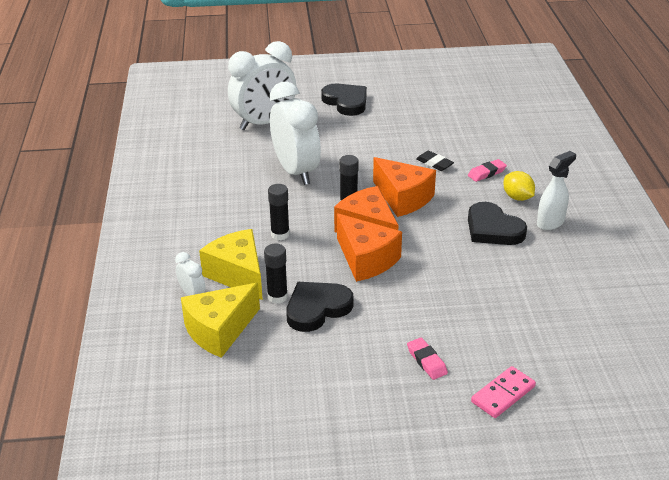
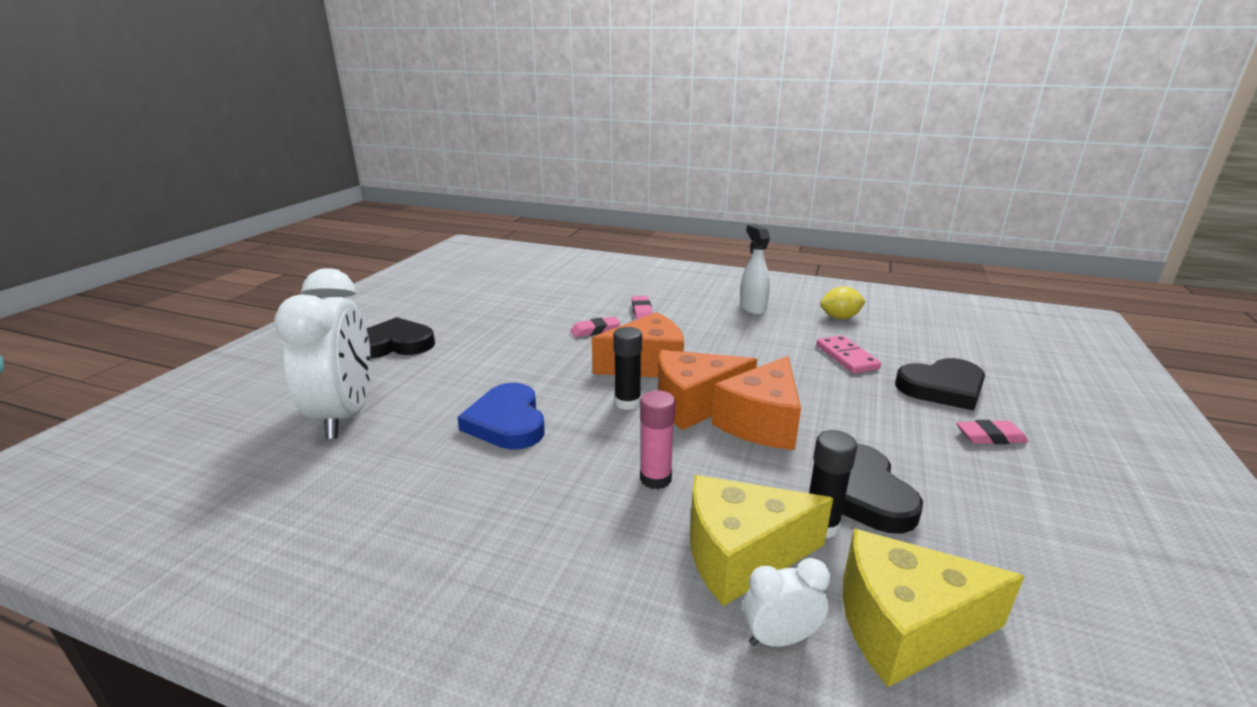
camera: 65 degrees left, 10 degrees down
(219, 330) = (904, 626): yellow cheese -> yellow cheese turned 105 degrees clockwise
(280, 234) = (655, 479): black glue stick -> pink glue stick
(296, 171) = (507, 422): white clock -> blue heart
(366, 260) = (761, 423): orange cheese -> orange cheese turned 135 degrees clockwise
(434, 163) = (595, 330): black eraser -> pink eraser
(493, 229) = (745, 335): black heart -> black heart (942, 388)
(503, 394) = (1048, 406): pink domino -> pink domino (847, 357)
(517, 197) = (698, 310): yellow lemon -> yellow lemon (840, 317)

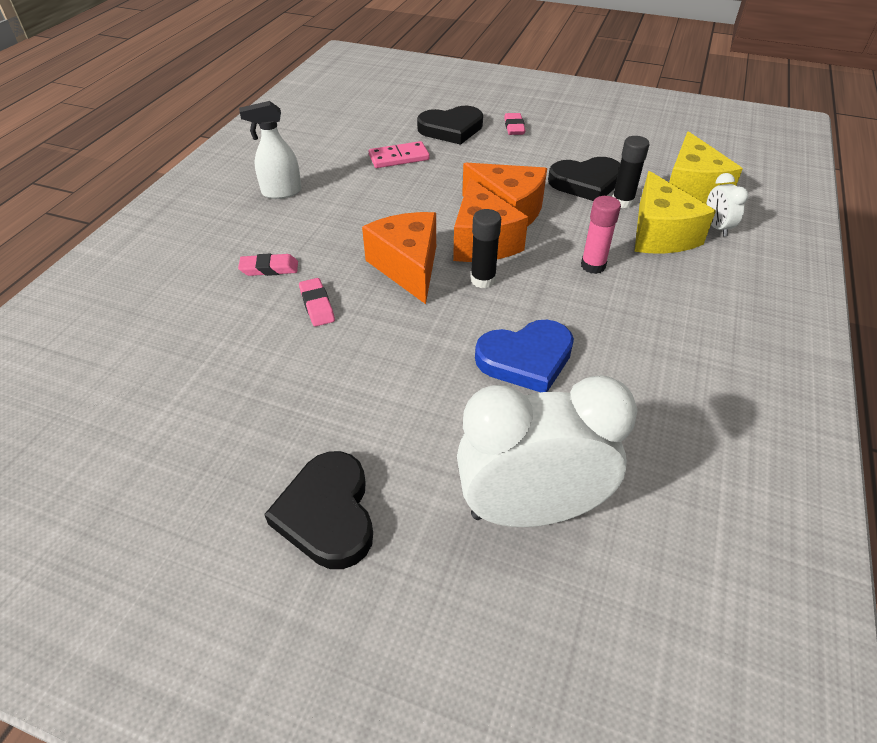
camera: 90 degrees left, 20 degrees up
(840, 317) = (317, 148): yellow lemon -> none
(942, 388) = (451, 129): black heart -> black heart turned 90 degrees clockwise

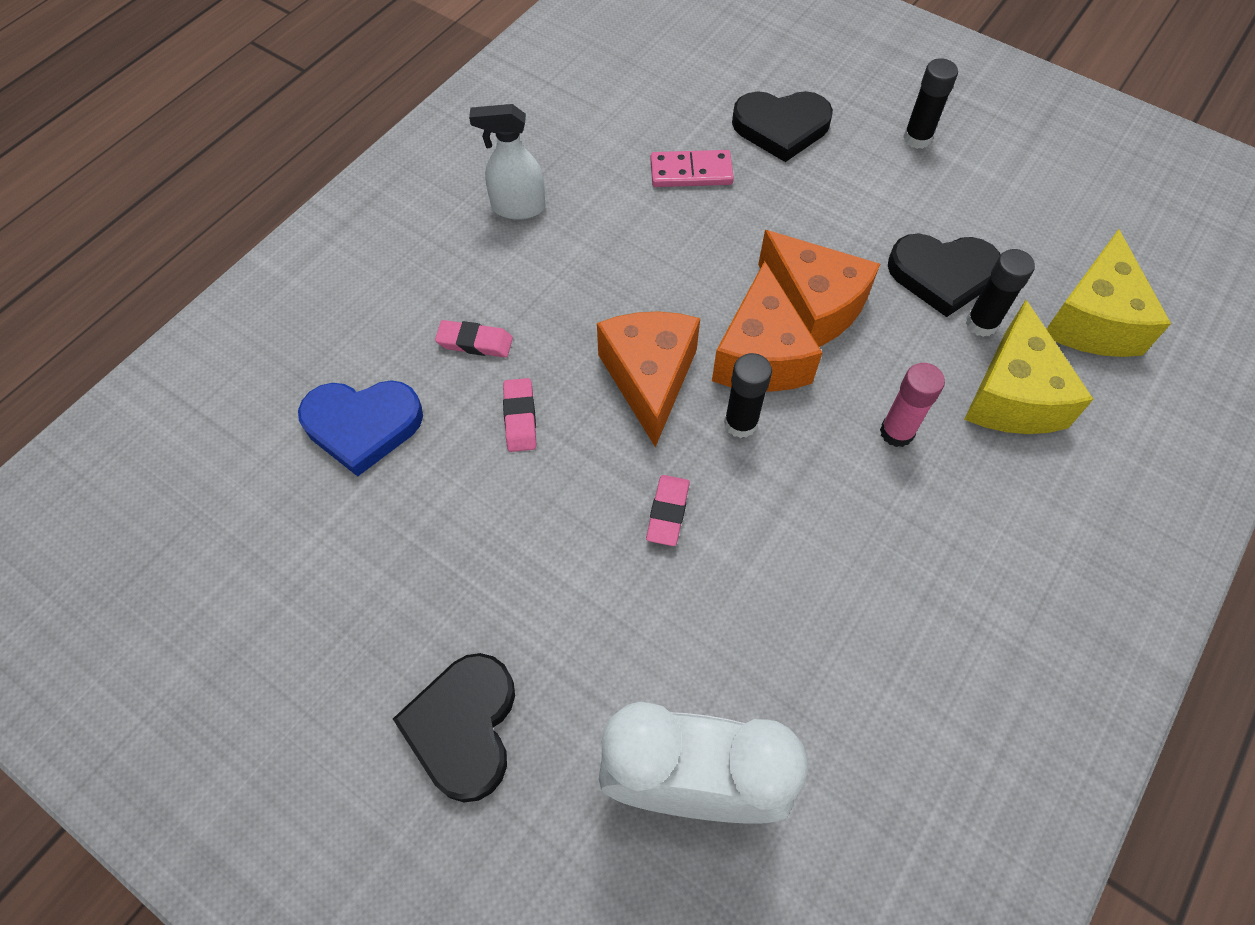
camera: 15 degrees right, 15 degrees up
(514, 127) = (874, 141): pink eraser -> pink eraser (667, 512)
(526, 359) = (755, 566): blue heart -> blue heart (362, 425)
(540, 122) = (917, 138): none -> black glue stick
(716, 227) = (1101, 401): white clock -> none

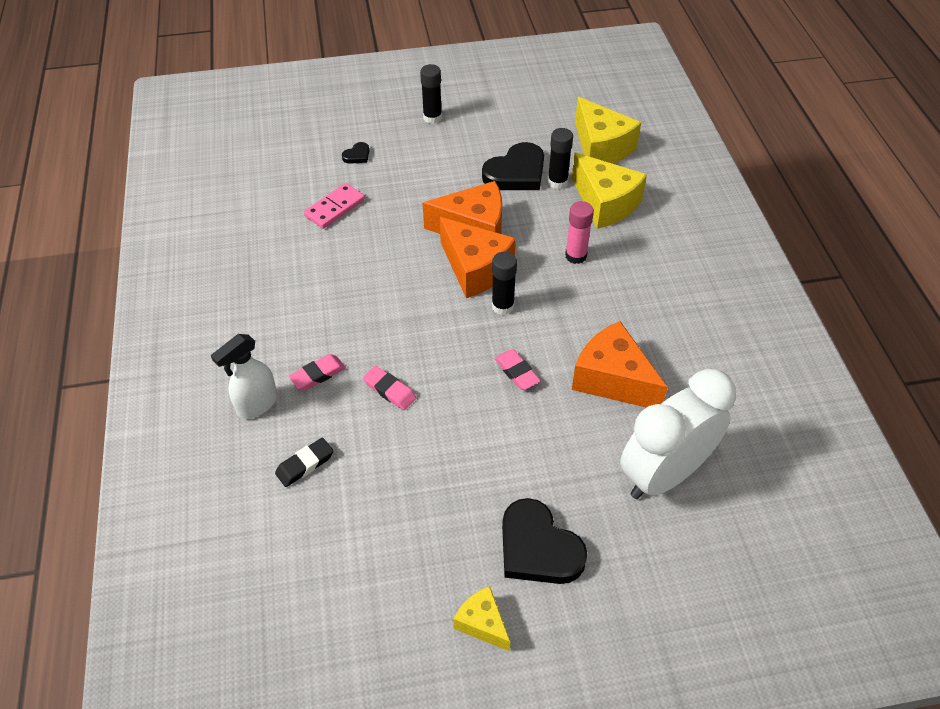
camera: 45 degrees left, 10 degrees down
(324, 748) = (482, 623): none -> yellow cheese
(362, 425) = (305, 464): blue heart -> black eraser
(517, 207) = (256, 291): white spray bottle -> white spray bottle (257, 404)
(649, 379) = (434, 321): orange cheese -> orange cheese (612, 379)
(781, 127) = (357, 155): black heart -> black heart, size x0.45

